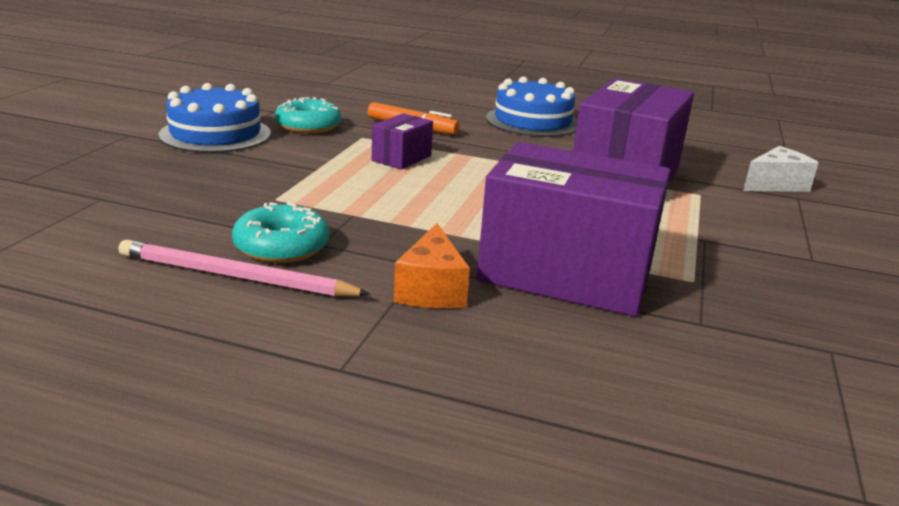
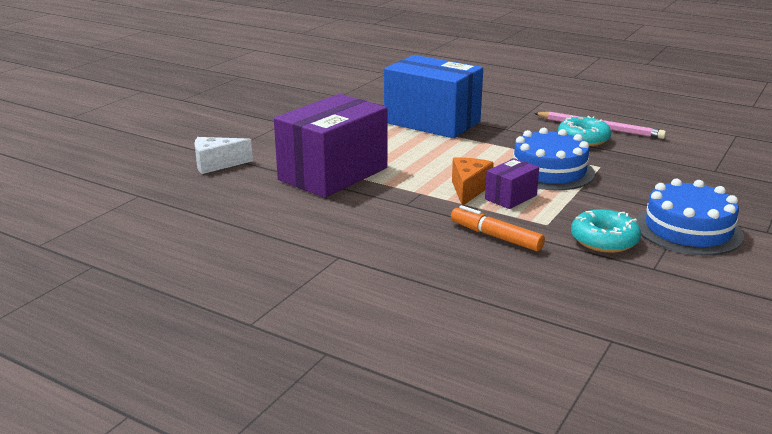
camera: 165 degrees left, 0 degrees up
(431, 289) = (503, 119): orange cheese -> orange cheese (469, 190)
(532, 121) = (356, 244): blue cake -> blue cake (549, 171)
(566, 274) = (432, 122): purple box -> blue box

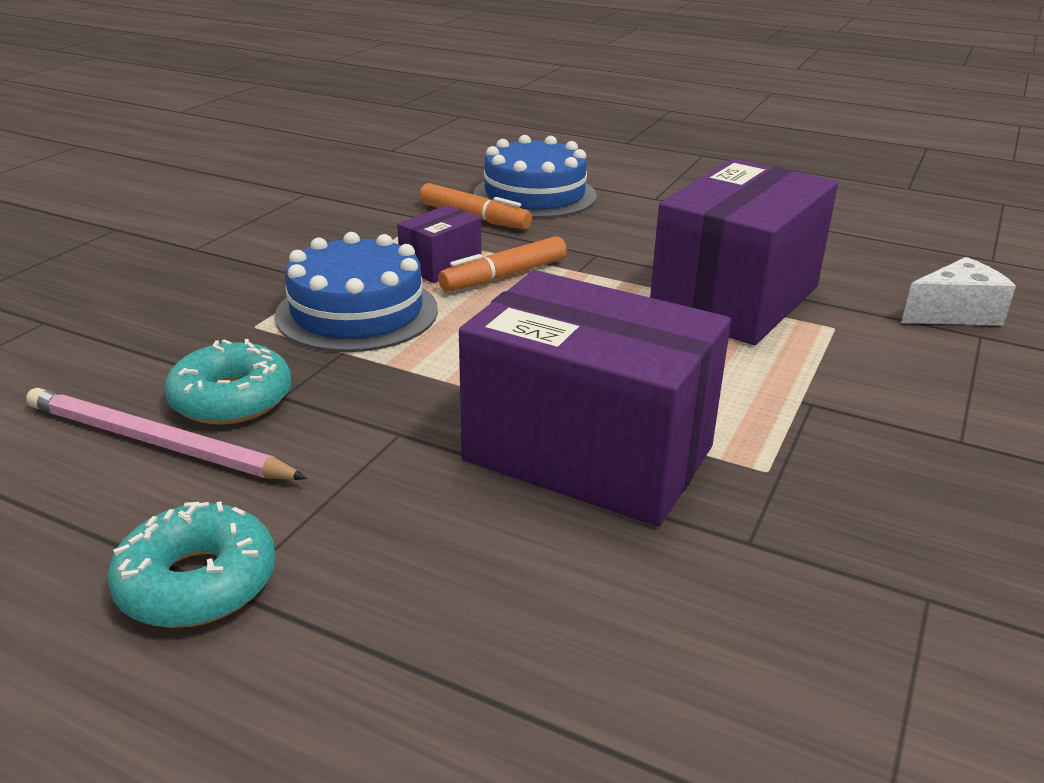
camera: 175 degrees right, 5 degrees up
(432, 122) = (588, 453): blue box -> purple box
(469, 190) = (504, 276): orange cheese -> orange marker
(604, 240) = (340, 216): turquoise donut -> turquoise donut (197, 582)
(688, 230) = (220, 228): blue cake -> blue cake (534, 195)

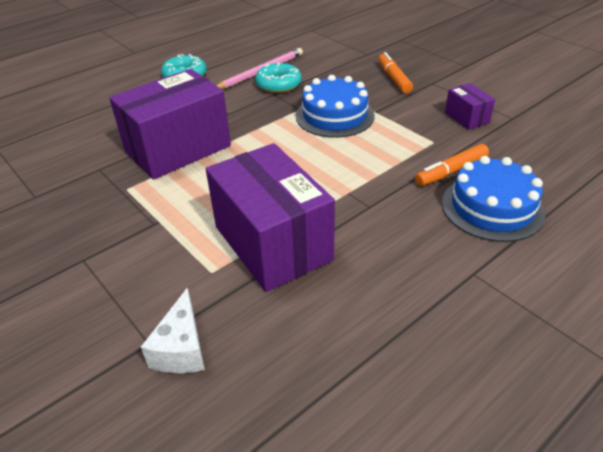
camera: 115 degrees right, 10 degrees up
(441, 265) = (378, 146): purple box -> purple box (466, 117)
(504, 276) = (353, 164): orange marker -> orange marker (394, 78)

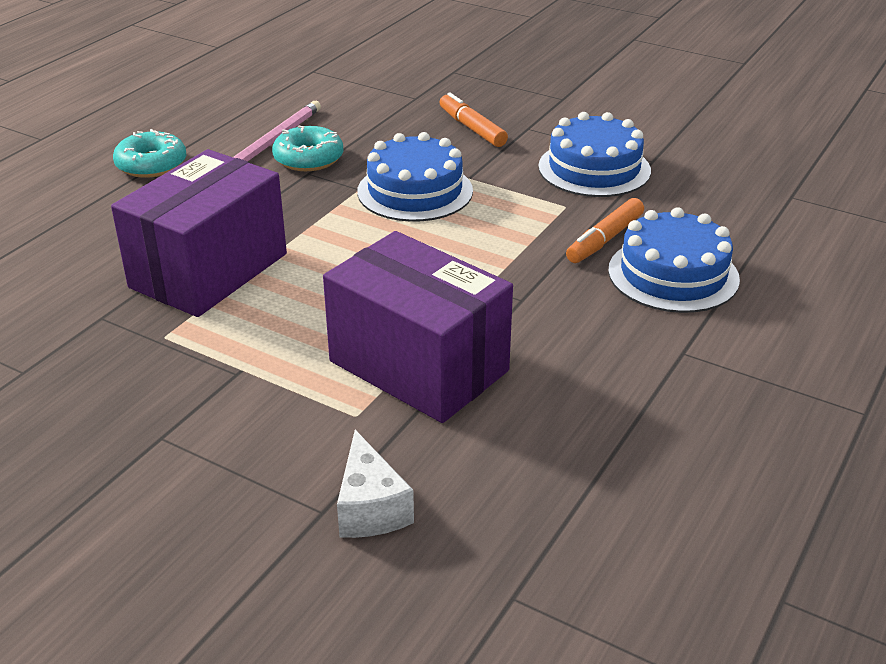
camera: 20 degrees left, 5 degrees down
(466, 117) = (594, 169): purple box -> blue cake

